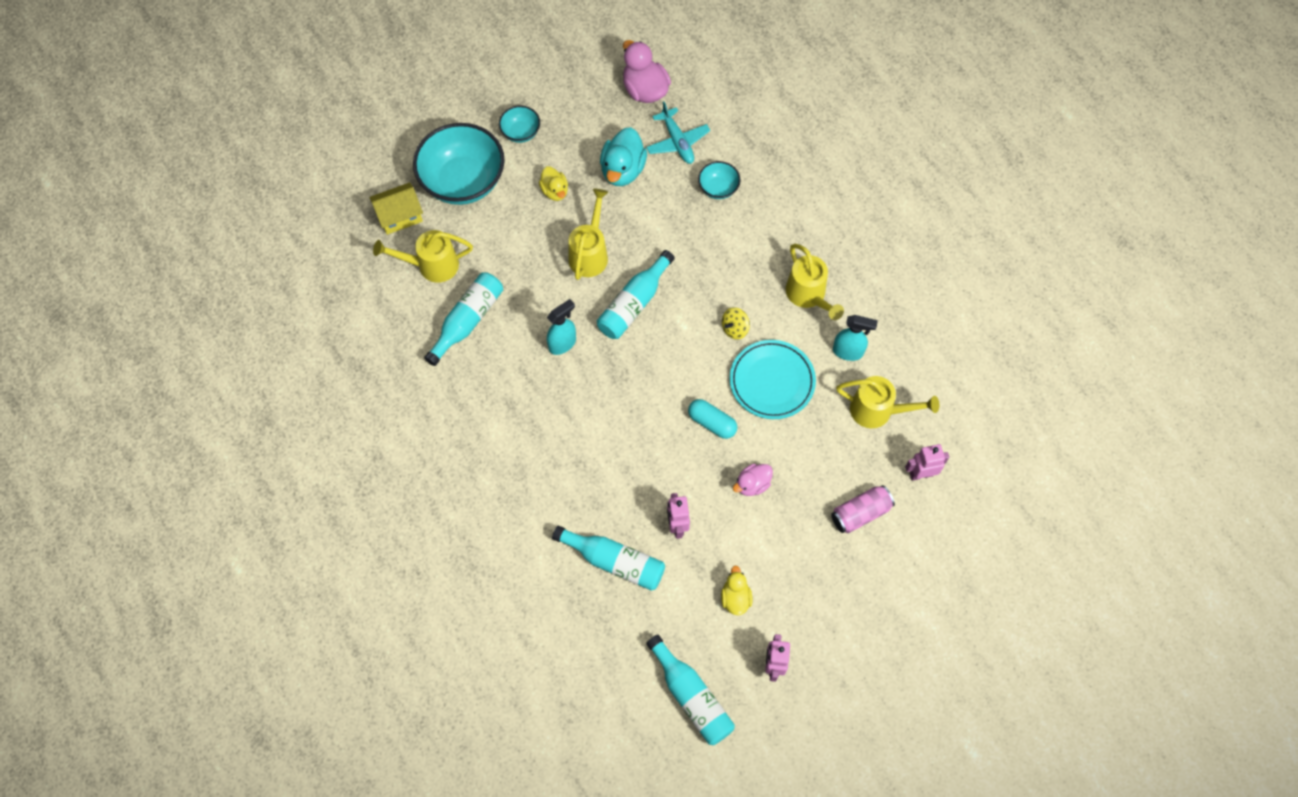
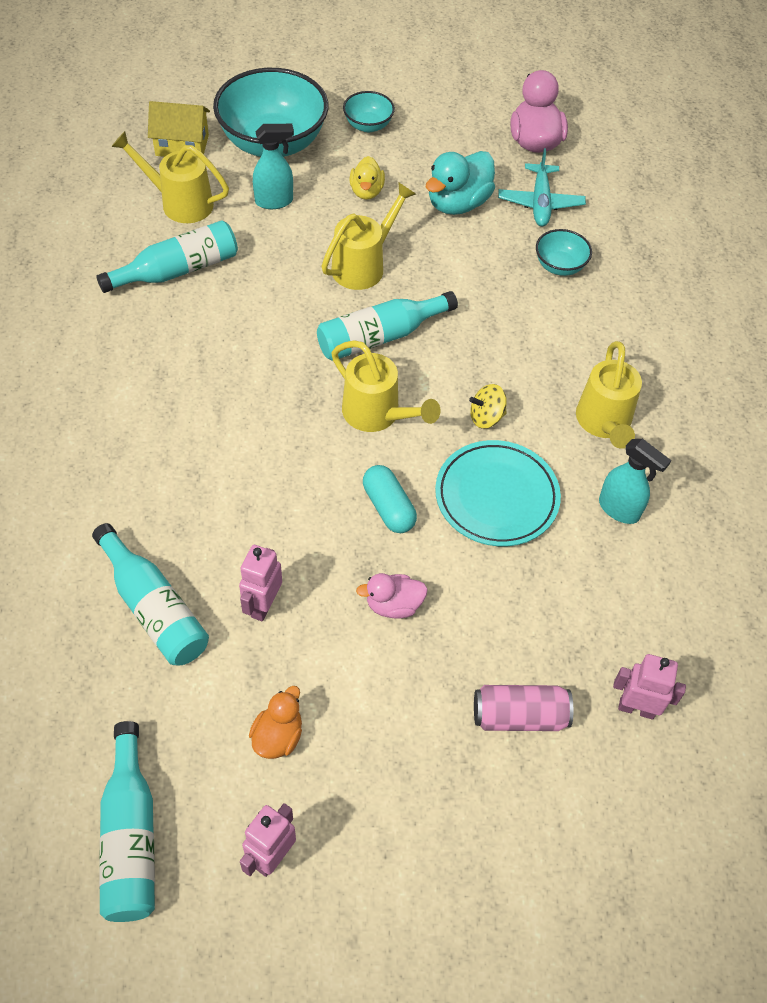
camera: 25 degrees right, 10 degrees down
(562, 343) = (267, 340): turquoise spray bottle -> turquoise spray bottle (274, 201)
(735, 598) = (278, 736): yellow duck -> orange duck
(877, 411) = (619, 598): yellow watering can -> yellow watering can (377, 415)

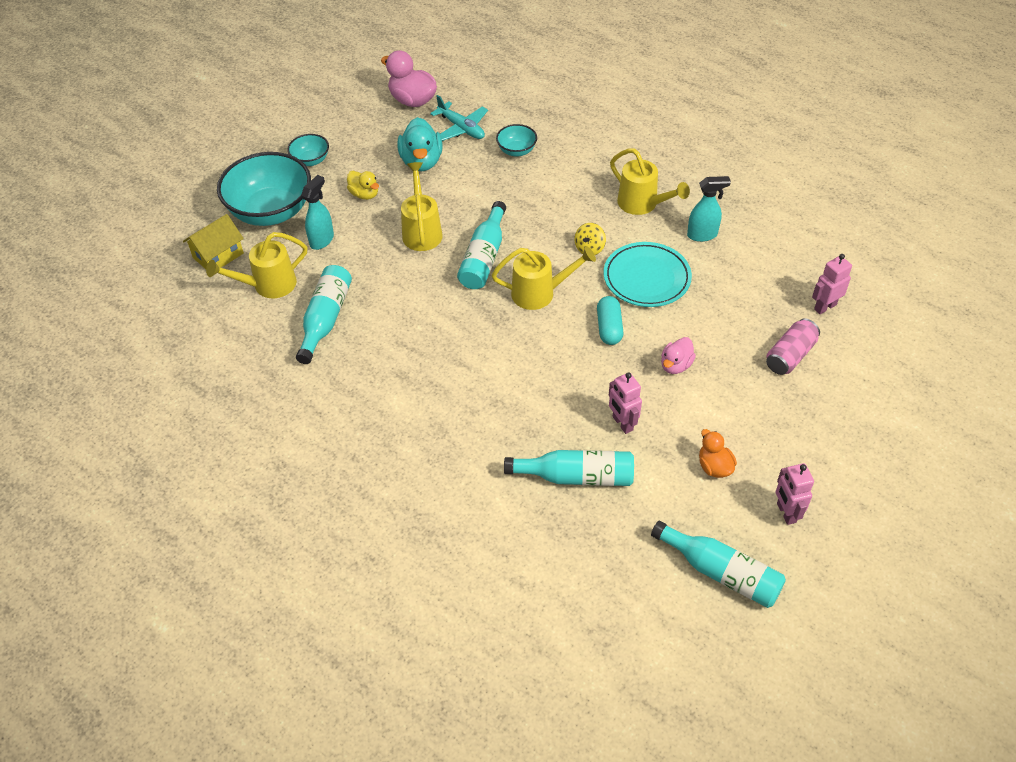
camera: 45 degrees left, 5 degrees down
(388, 507) = (609, 328): turquoise capsule -> turquoise capsule turned 75 degrees clockwise

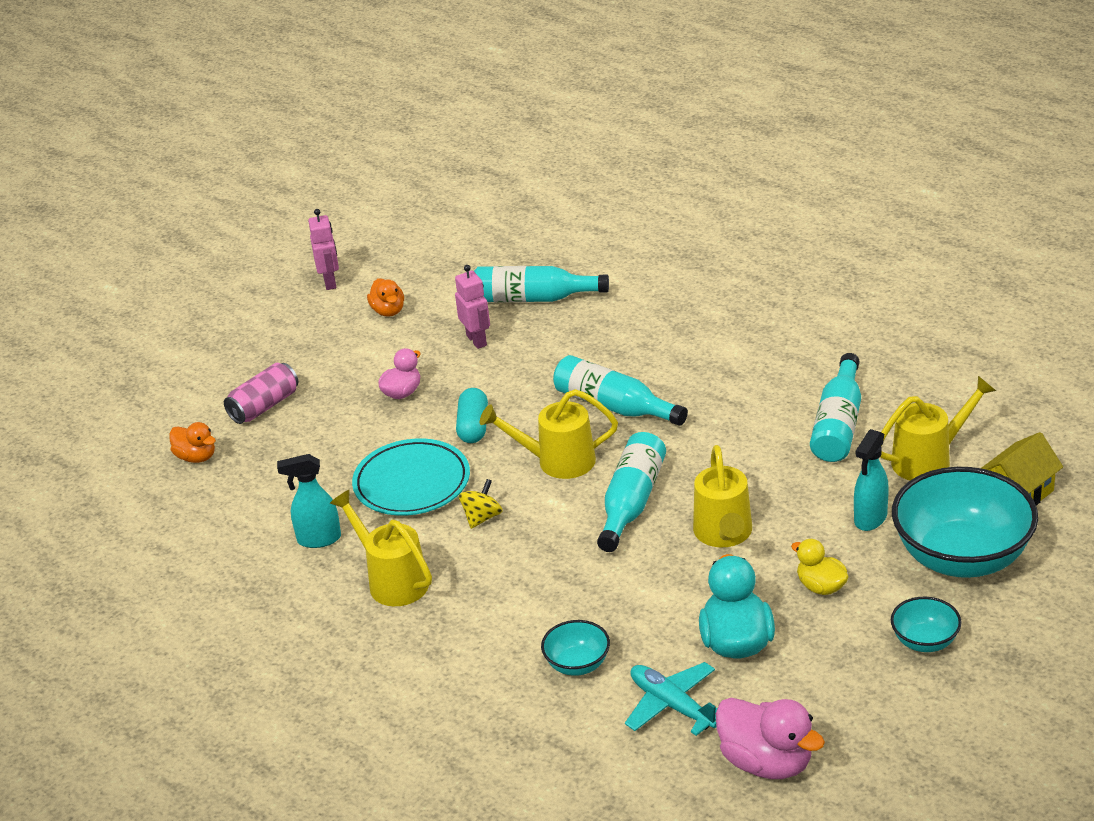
camera: 175 degrees left, 15 degrees down
(721, 572) = (408, 243): turquoise bottle -> turquoise bottle (614, 406)
(825, 307) = (196, 457): pink robot -> orange duck

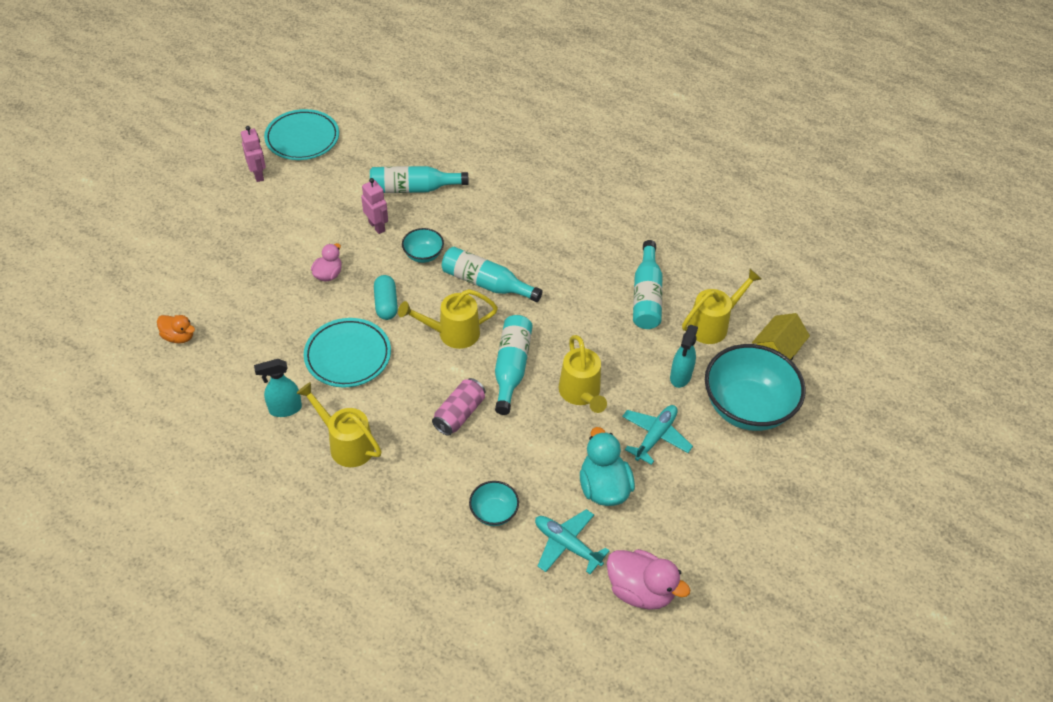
camera: 15 degrees left, 15 degrees up
(264, 406) = (225, 289): pink can -> pink can (459, 414)
(388, 311) = (306, 201): orange duck -> none
(395, 242) = (302, 138): none -> turquoise plate
(482, 517) = (404, 385): yellow spinning top -> none
(821, 587) = (655, 436): yellow duck -> turquoise plane
(925, 641) = (733, 480): turquoise bowl -> turquoise bowl (423, 255)

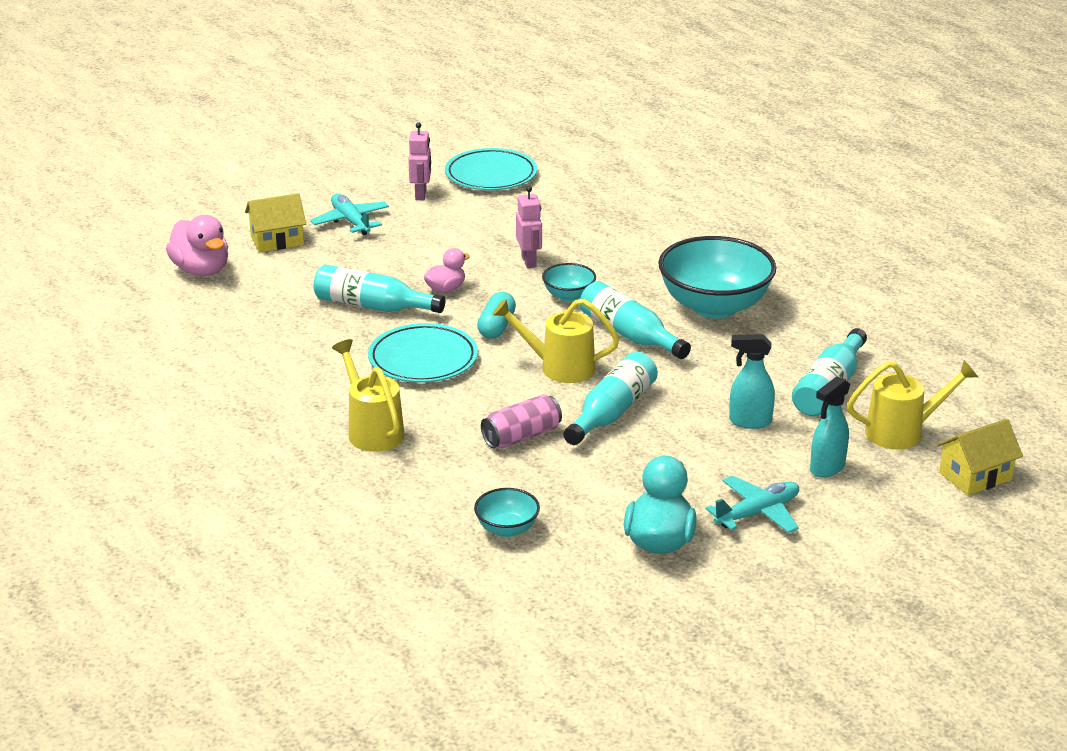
camera: 25 degrees right, 20 degrees down
(168, 258) = (277, 240): none -> yellow house
(179, 337) = (246, 304): orange duck -> none
(285, 409) = (322, 386): turquoise spray bottle -> turquoise spray bottle (749, 422)
(413, 188) = (594, 239): turquoise bottle -> turquoise bottle (373, 306)
(567, 545) = (578, 579): turquoise plane -> turquoise plane (351, 221)
(581, 394) = (685, 454): yellow watering can -> none
(640, 590) = (645, 643): pink duck -> pink duck (201, 270)
(747, 407) = (900, 516): turquoise bowl -> turquoise bowl (714, 306)

